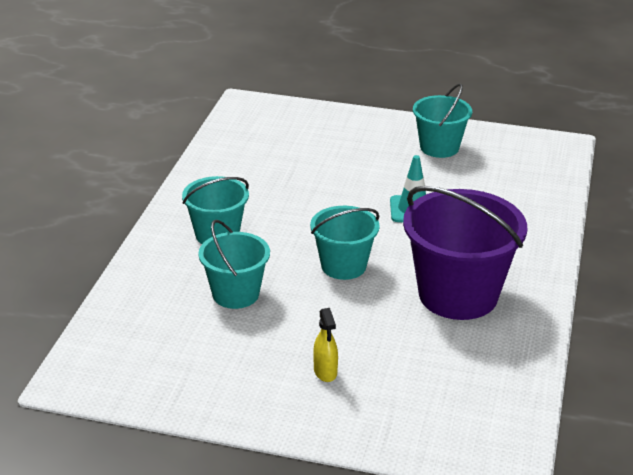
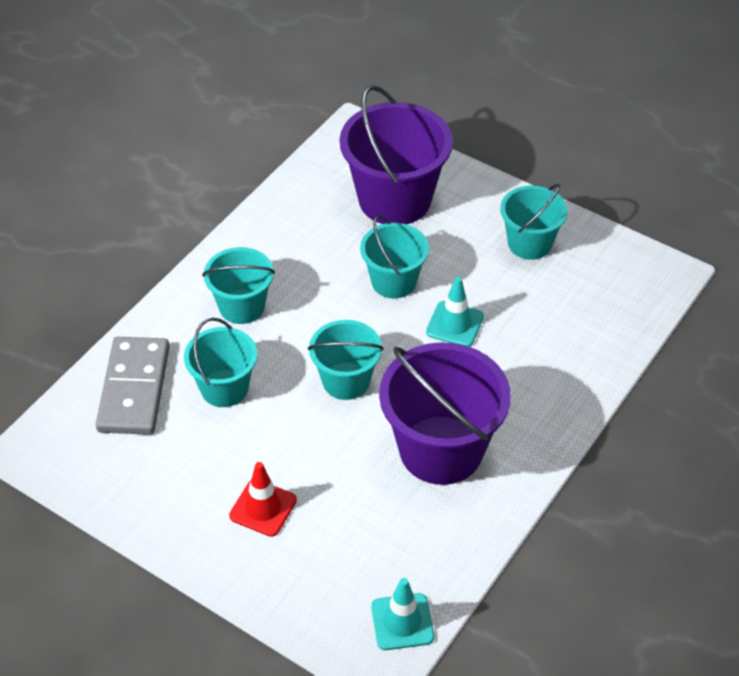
camera: 20 degrees right, 15 degrees up
(149, 312) = (134, 389): none -> grey domino
(308, 140) = (394, 199): none -> purple bucket
(325, 372) = (263, 508): yellow spray bottle -> red traffic cone
(342, 192) = (393, 281): none -> turquoise bucket
(507, 425) = (402, 622): none -> turquoise traffic cone

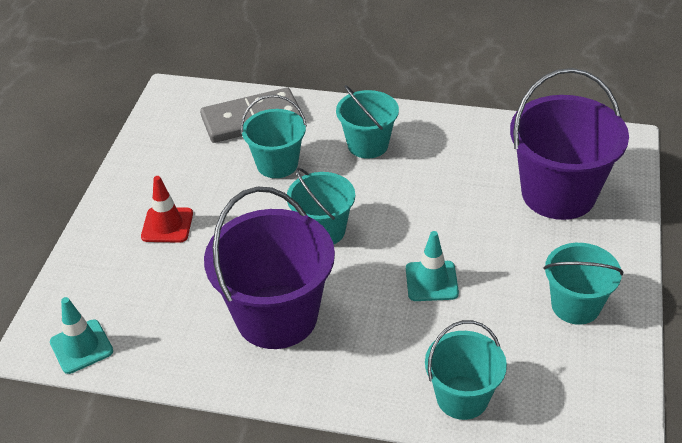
camera: 70 degrees right, 5 degrees down
(393, 281) = (456, 224): turquoise bucket -> turquoise bucket (462, 397)

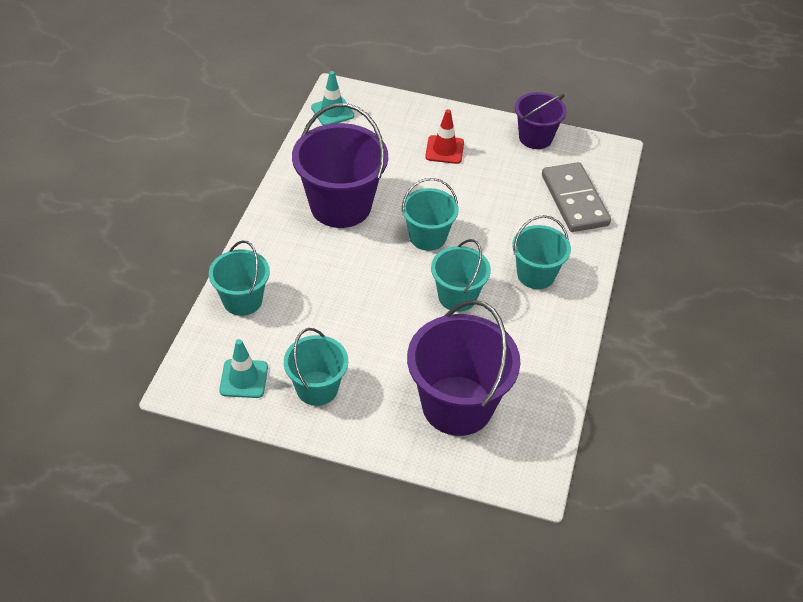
camera: 90 degrees right, 5 degrees up
(147, 149) = (535, 138): none -> purple bucket
(277, 164) = (512, 214): turquoise bucket -> turquoise bucket (457, 296)
(431, 281) = (360, 298): turquoise traffic cone -> turquoise traffic cone (244, 379)

